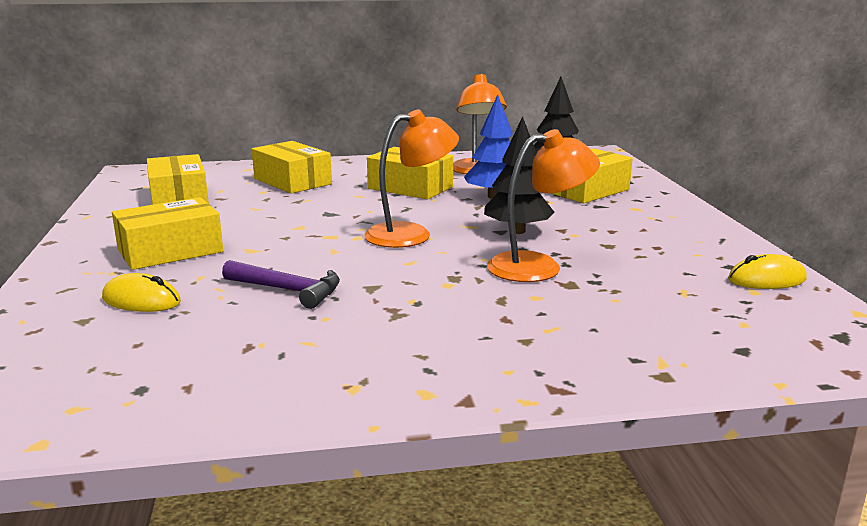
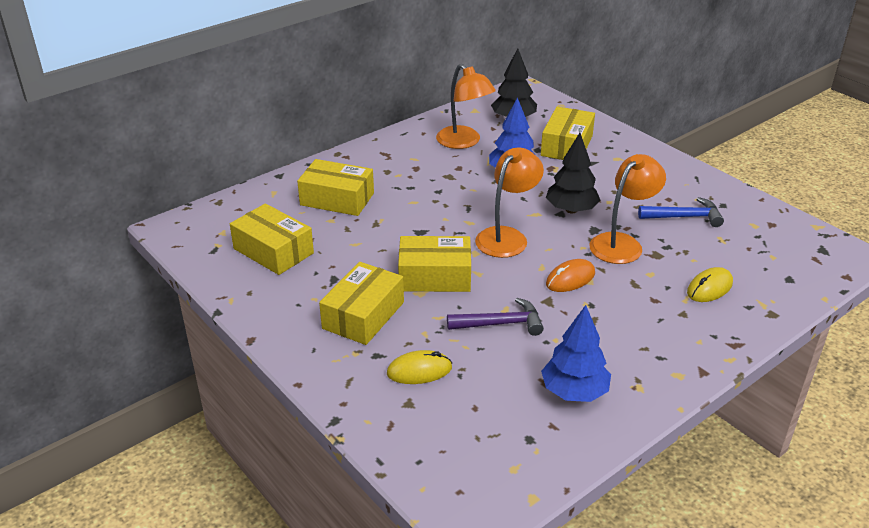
camera: 30 degrees left, 15 degrees up
(266, 366) = (574, 392): none -> blue tree
(410, 188) = (440, 179): yellow box -> yellow box (434, 276)
(427, 277) = (570, 279): none -> orange mouse
(657, 264) = (685, 217): none -> blue hammer
(766, 279) = (752, 212): yellow mouse -> yellow mouse (709, 288)

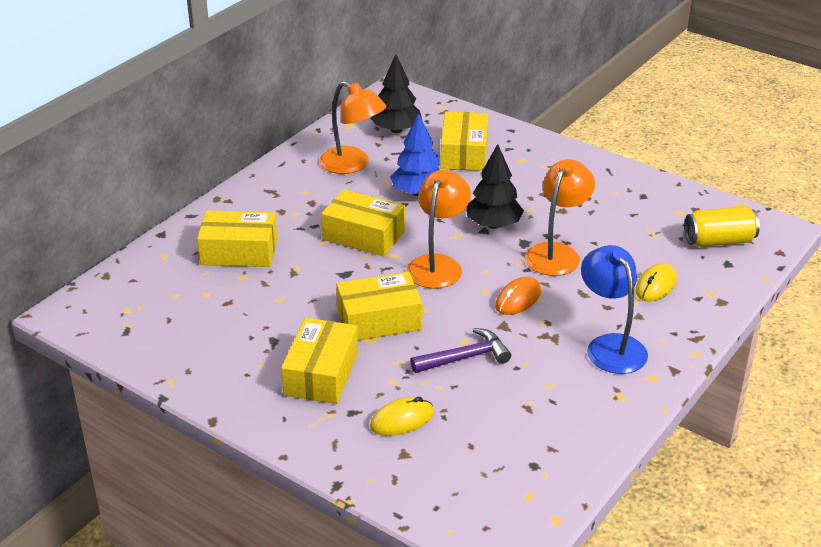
camera: 15 degrees left, 0 degrees up
(273, 251) = (194, 321): yellow box -> yellow box (364, 235)
(574, 392) = (560, 412): blue tree -> none
(645, 337) = (610, 346): none -> blue lamp
(685, 217) = (610, 215): blue hammer -> none
(786, 257) = (719, 241): none -> yellow can

